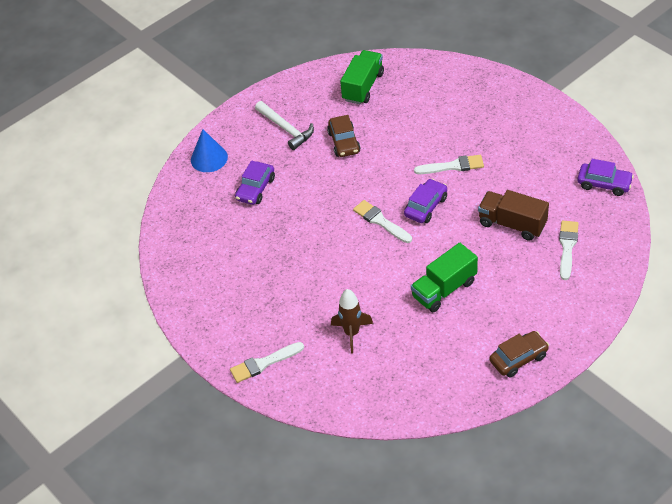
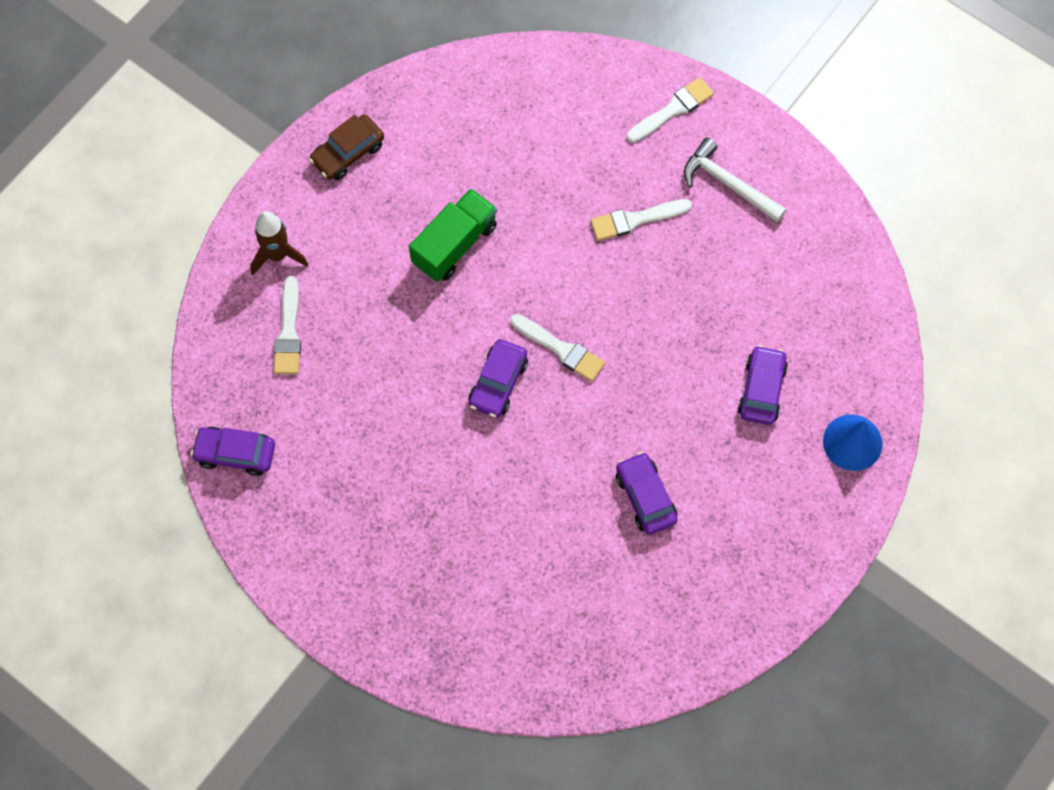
camera: 165 degrees right, 20 degrees up
(286, 129) = (745, 517): white hammer -> white hammer (728, 184)
(344, 142) = (645, 497): brown car -> purple car
(352, 333) = (568, 164): brown rocket -> brown rocket (277, 255)
(363, 87) = (638, 626): green truck -> none
(453, 166) = (466, 465): white brush -> white brush (635, 219)
(512, 224) = (368, 364): brown truck -> none

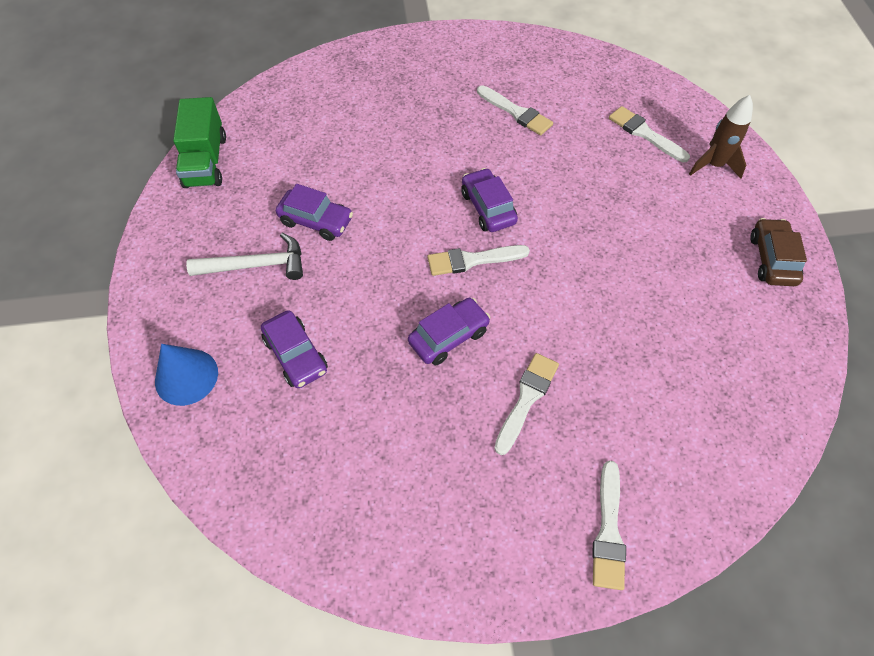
camera: 135 degrees right, 10 degrees down
(235, 453) = (584, 62): purple car -> purple car (449, 336)
(364, 455) = (516, 112): none -> white brush
(454, 244) = (625, 264): green truck -> green truck (206, 161)
(728, 184) = (487, 504): white hammer -> white hammer (256, 265)

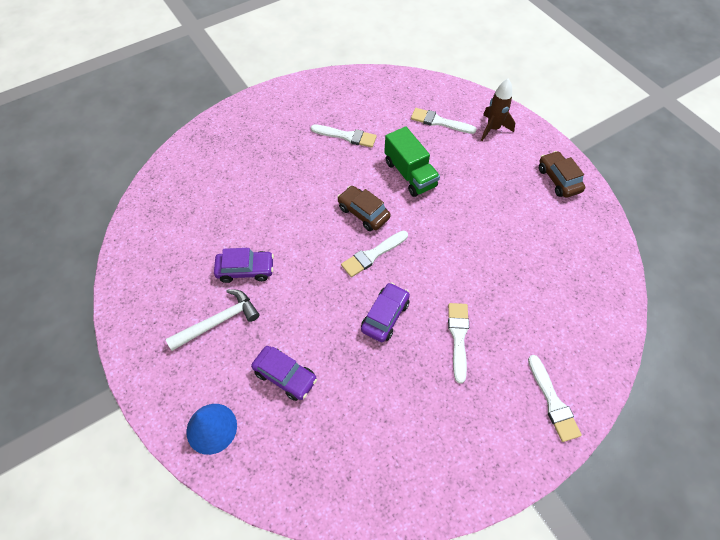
camera: 25 degrees left, 0 degrees up
(206, 161) = (133, 256): green truck -> green truck (410, 174)
(488, 207) = (363, 213): purple car -> brown car

